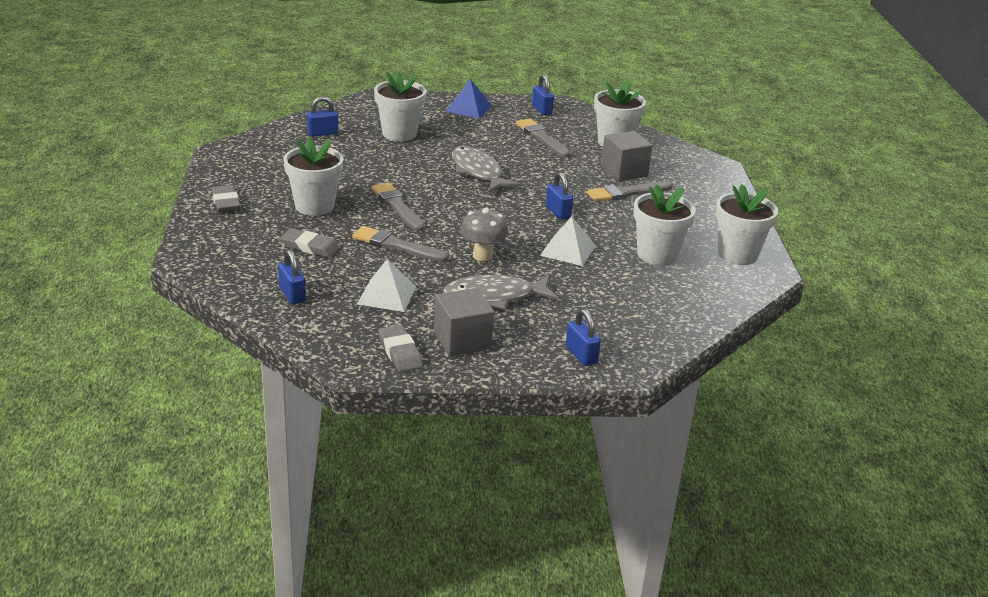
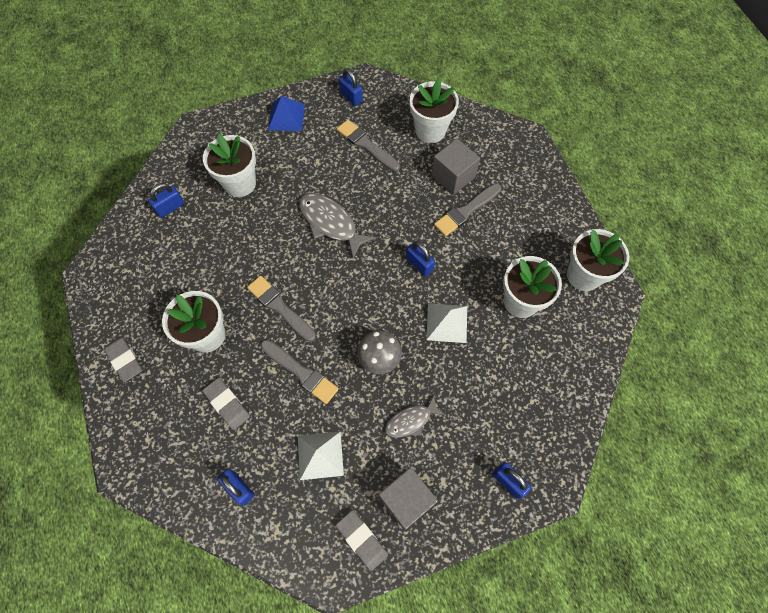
camera: 15 degrees left, 35 degrees up
(310, 247) = (227, 404): grey eraser -> grey eraser turned 45 degrees clockwise
(396, 245) = (301, 372): grey brush -> grey brush turned 150 degrees counterclockwise
(495, 297) = (411, 421): grey fish -> grey fish, size x0.61

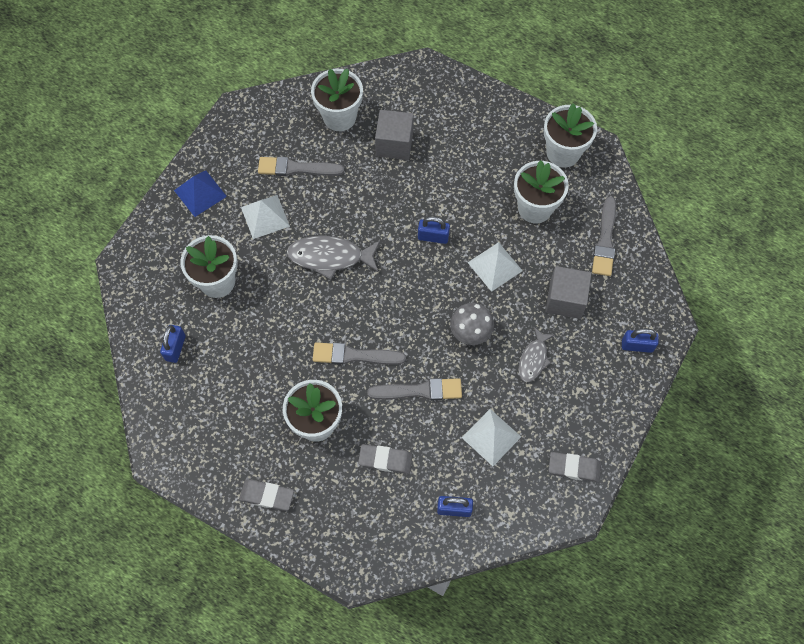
camera: 40 degrees left, 0 degrees up
(313, 163) = (265, 216): none -> white pyramid
(351, 97) = (241, 134): blue padlock -> none
(406, 499) = (580, 415): grey cube -> grey cube (565, 300)
(466, 211) = (431, 166): grey brush -> grey brush (605, 240)

